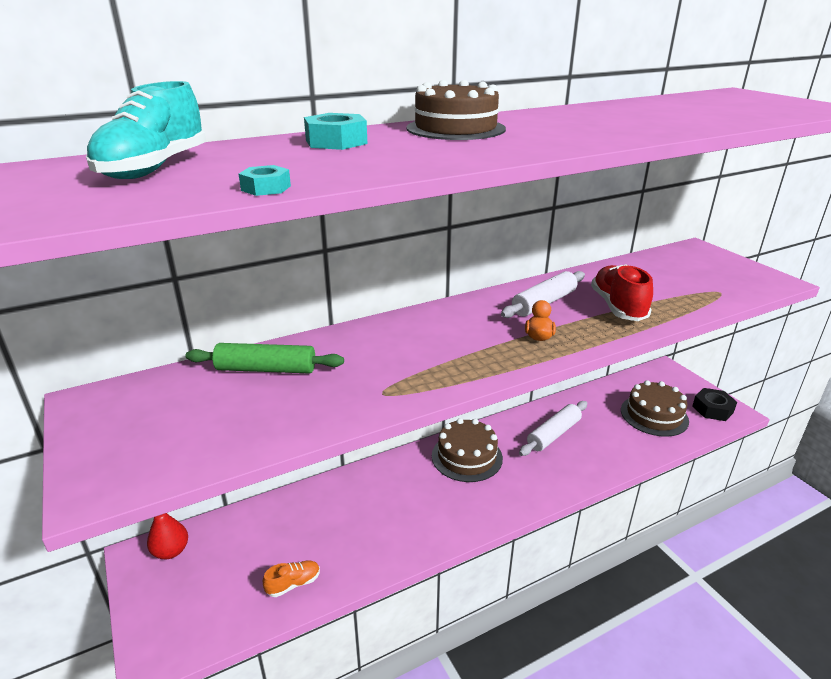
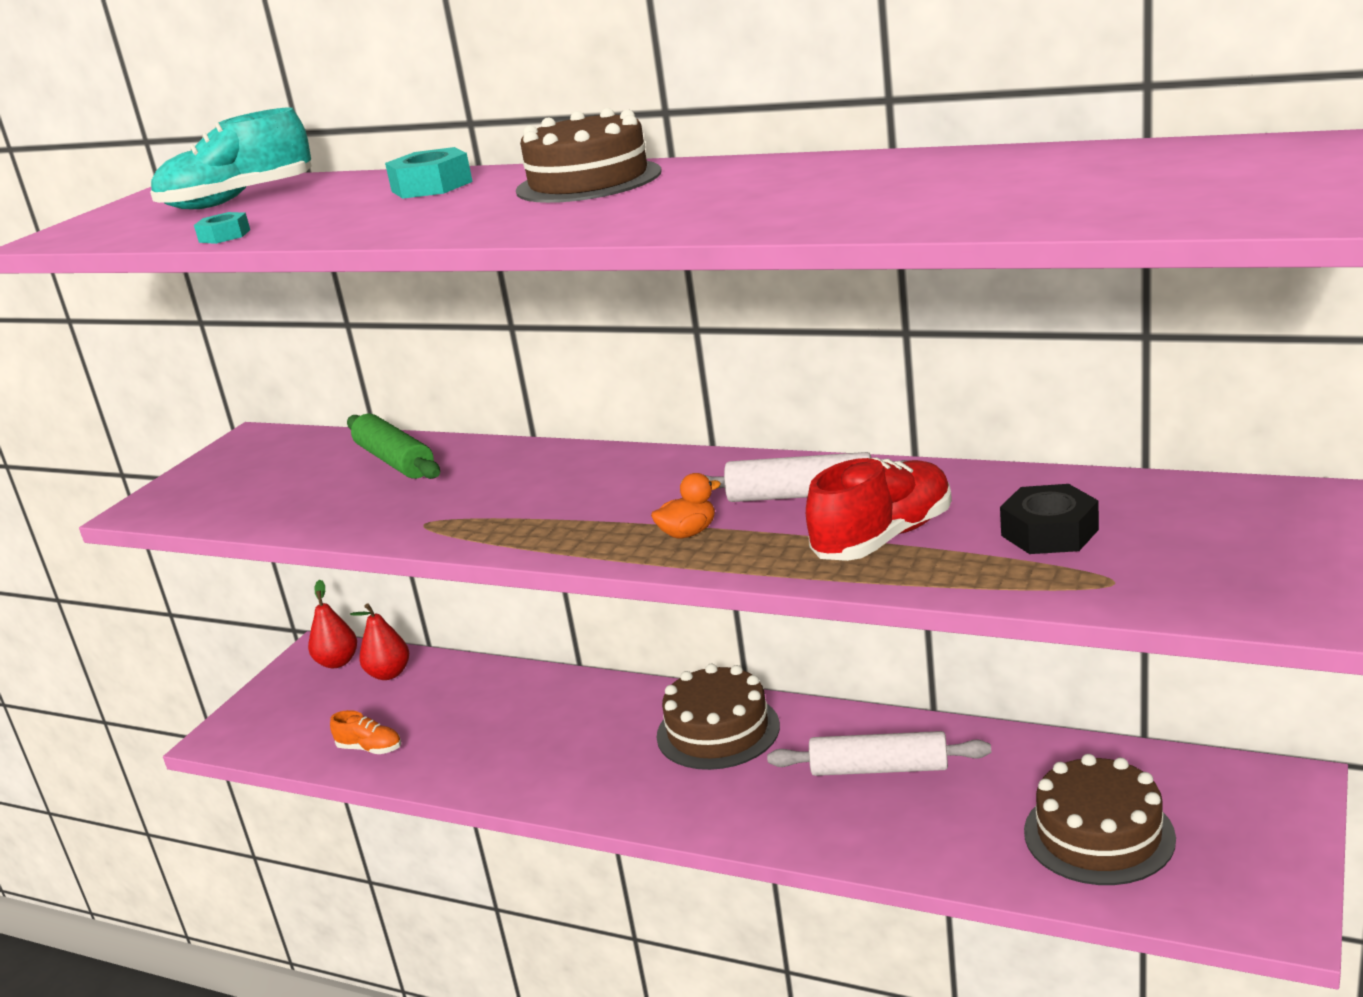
camera: 55 degrees right, 5 degrees down
(226, 535) = (389, 674): none -> red pear
(712, 409) = (1240, 889): black nut -> black nut (1049, 532)

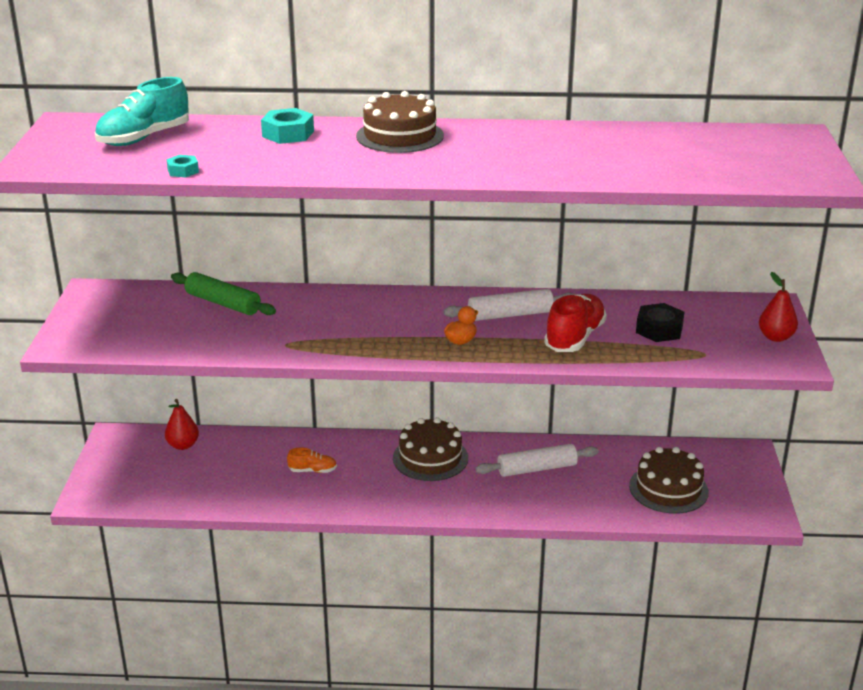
camera: 25 degrees left, 5 degrees up
(338, 662) = (138, 441): red pear -> red pear (775, 337)
(370, 749) = (205, 493): orange shoe -> orange shoe (312, 470)

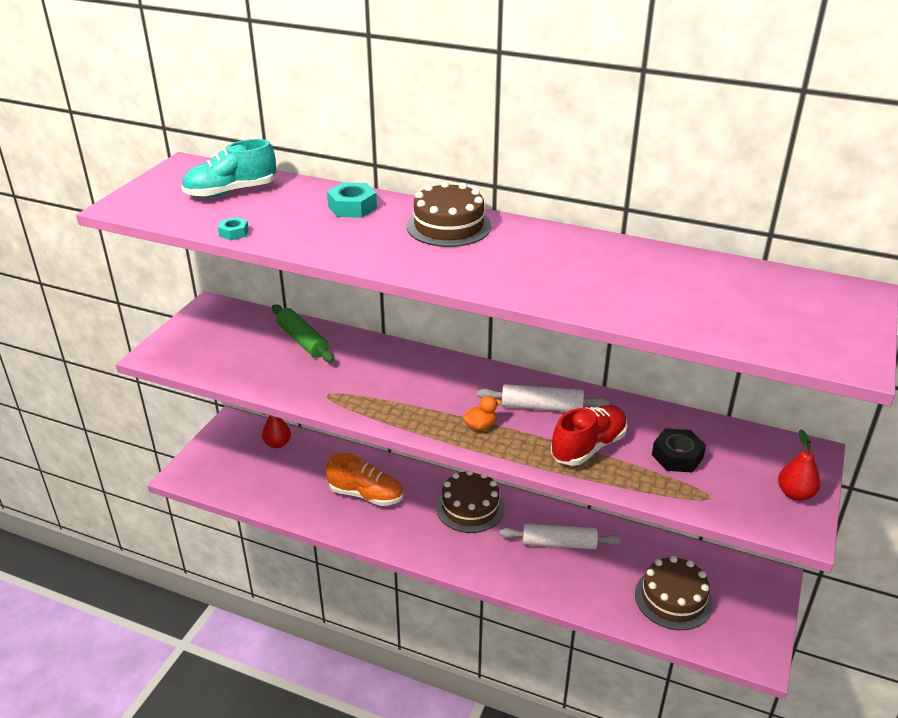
camera: 20 degrees right, 5 degrees up
(312, 470) = (366, 495): orange shoe -> orange shoe, size x1.88

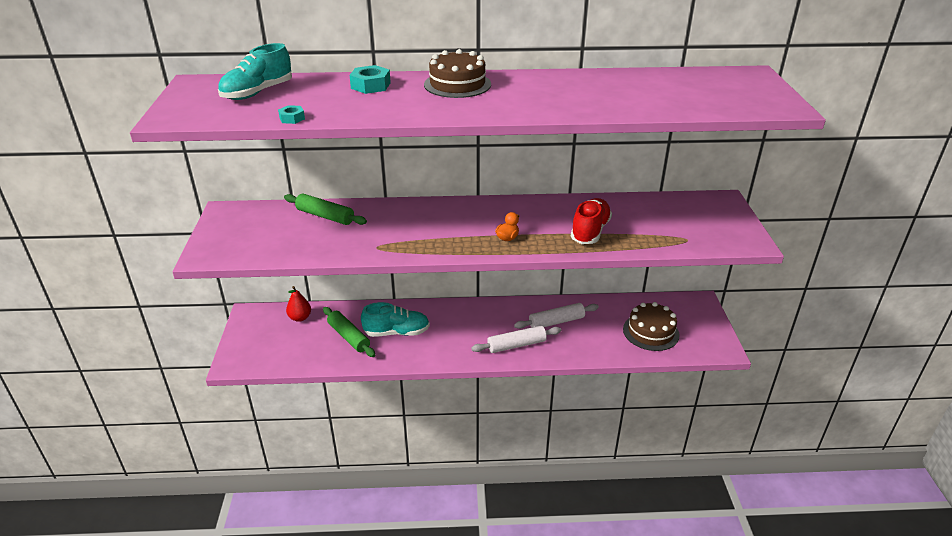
camera: 25 degrees left, 0 degrees up
(313, 483) = (349, 337): none -> green rolling pin
(366, 495) = (397, 332): orange shoe -> turquoise shoe
(470, 507) = (480, 318): brown cake -> none
(541, 407) = (539, 215): white rolling pin -> white rolling pin (516, 345)
(677, 456) = (649, 222): black nut -> none
(795, 494) = (733, 224): red pear -> none

